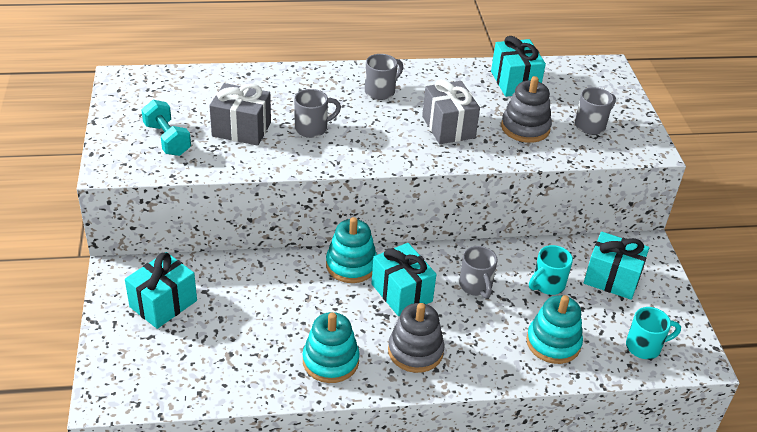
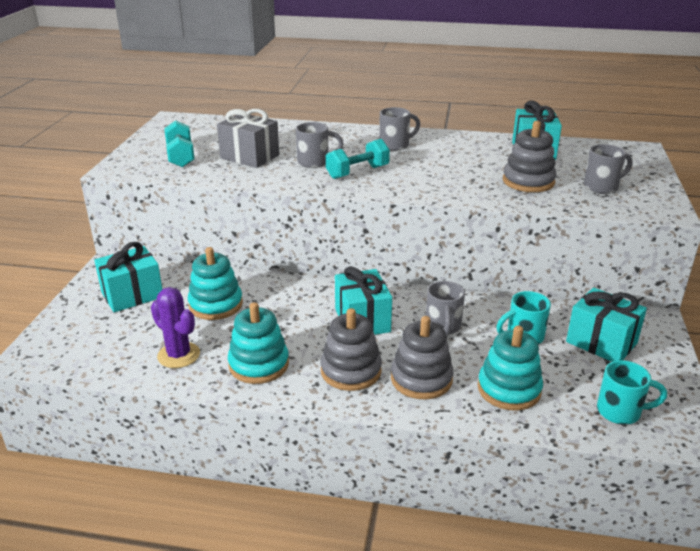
camera: 20 degrees right, 10 degrees down
(250, 366) = (178, 355): none -> purple cactus
(351, 265) = (323, 291): turquoise stacking toy -> turquoise stacking toy (216, 305)
(362, 138) = (357, 172): none -> turquoise dumbbell
(448, 127) = (447, 173): grey gift -> none
(478, 347) = (421, 379): none -> grey stacking toy

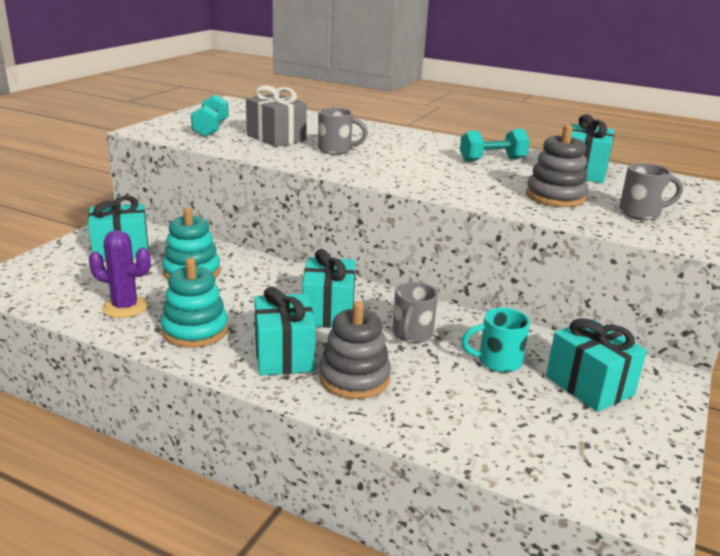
camera: 15 degrees right, 5 degrees down
(178, 355) = (125, 307): purple cactus -> purple cactus turned 45 degrees counterclockwise
(351, 371) = (284, 355): grey stacking toy -> turquoise gift
(357, 172) = (373, 164): turquoise dumbbell -> turquoise dumbbell (492, 160)
(395, 145) = (432, 148): grey mug -> none
(509, 389) = (447, 409): turquoise stacking toy -> none
(620, 412) = (570, 461): turquoise mug -> none

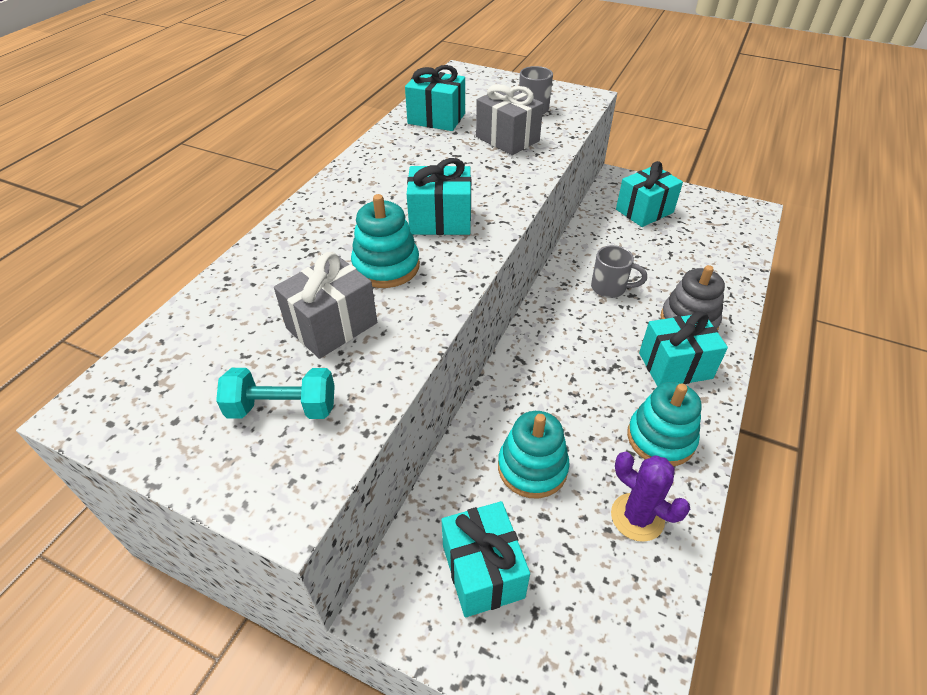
camera: 90 degrees left, 20 degrees up
(125, 307) = (637, 517): purple cactus -> purple cactus turned 60 degrees counterclockwise
(328, 312) = (590, 340): turquoise gift -> turquoise gift (440, 220)
(336, 150) = (386, 266): grey mug -> turquoise stacking toy
(492, 160) = (407, 161): turquoise dumbbell -> none
(497, 362) = (632, 246): turquoise mug -> none
(555, 196) = (507, 139): grey stacking toy -> grey gift

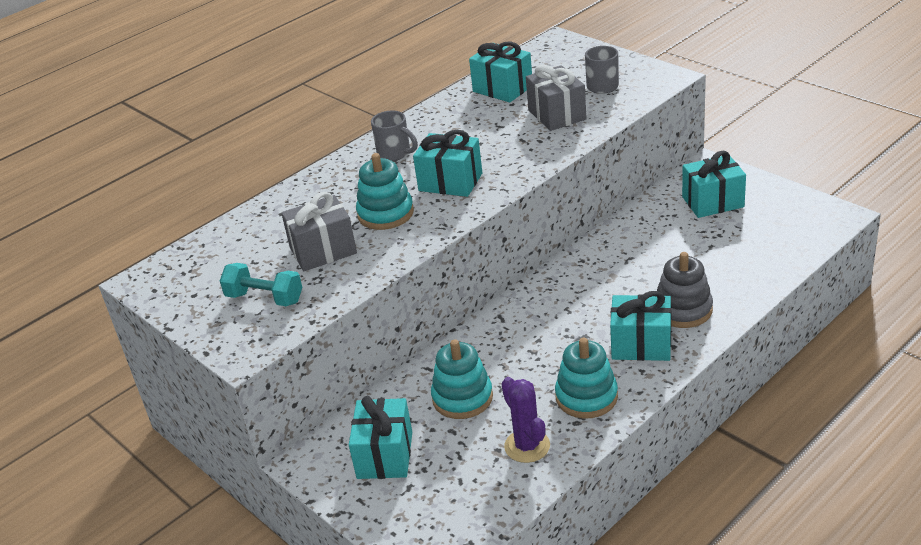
camera: 25 degrees right, 10 degrees down
(610, 288) = (624, 270): grey mug -> grey mug (395, 153)

